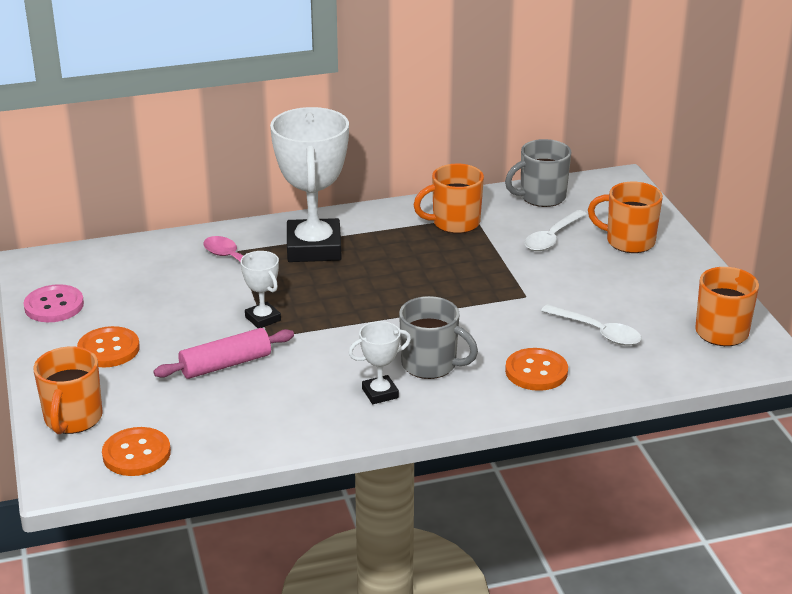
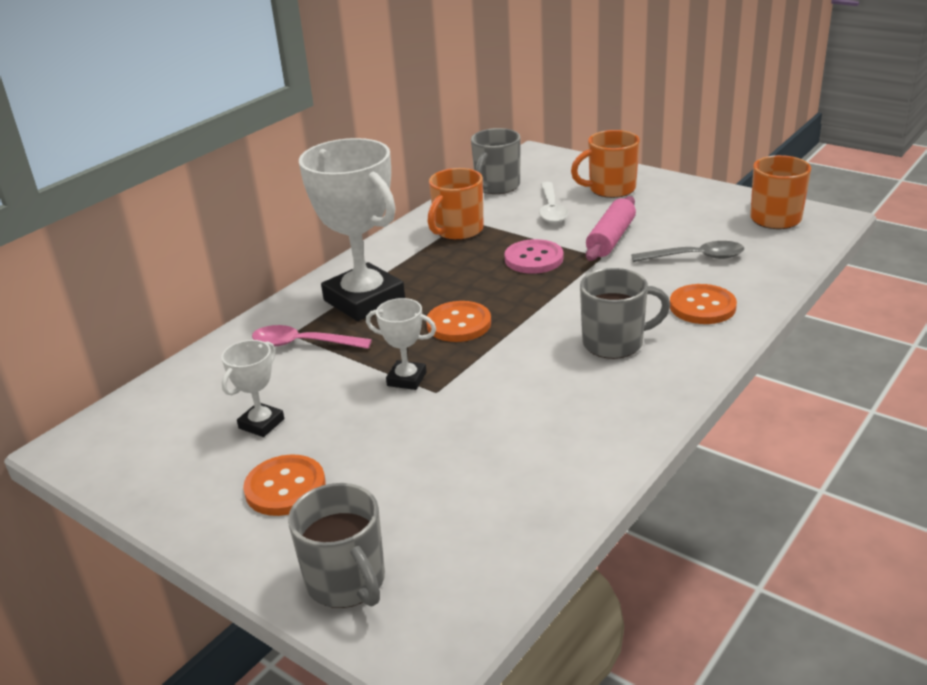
camera: 35 degrees left, 0 degrees up
(54, 306) = (157, 477): pink button -> pink button (534, 259)
(73, 419) = (347, 582): orange mug -> grey mug
(136, 454) = (472, 576): orange button -> orange button (459, 324)
(226, 365) = (433, 437): pink rolling pin -> pink rolling pin (611, 239)
(380, 393) = (612, 387): white trophy -> white trophy (261, 424)
(597, 332) = (695, 257): white spoon -> grey spoon

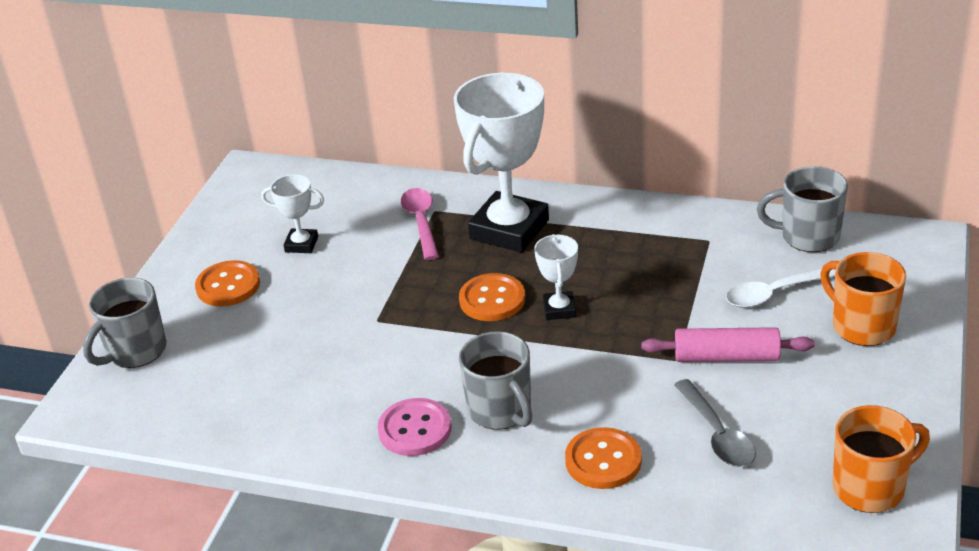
camera: 70 degrees right, 5 degrees up
(406, 379) = (389, 298): white trophy -> white trophy (559, 309)
(458, 231) = (680, 242): orange mug -> none
(534, 259) = (646, 312): pink button -> pink button (415, 429)

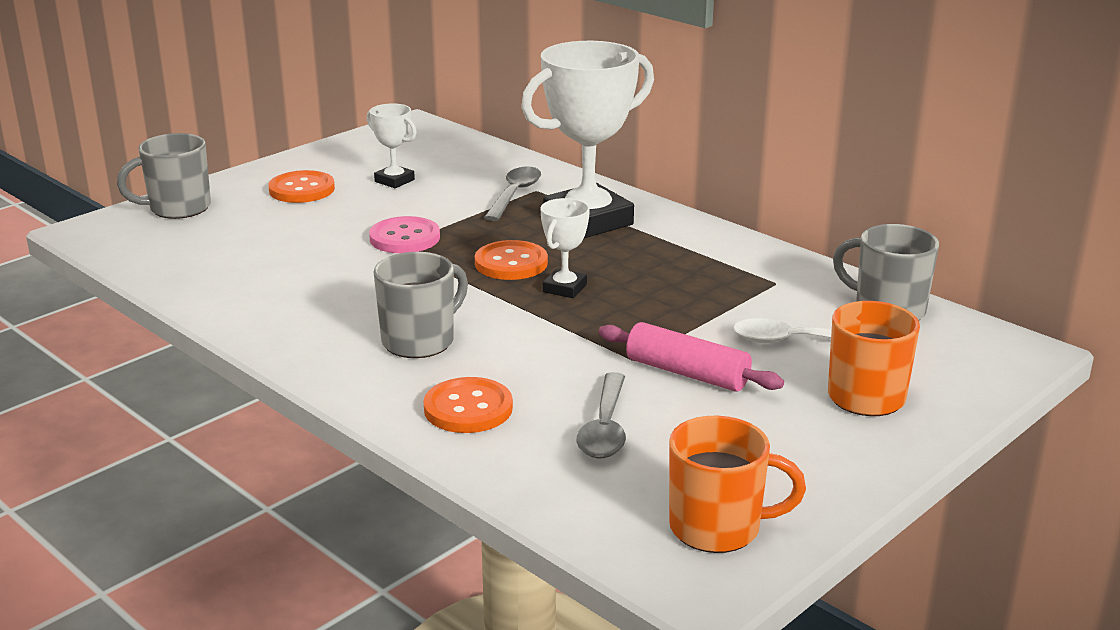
camera: 25 degrees right, 10 degrees down
(415, 429) = (329, 329): pink button -> pink button (404, 238)
(421, 222) = (514, 195): pink spoon -> grey spoon
(500, 410) = (420, 341): grey mug -> grey mug turned 135 degrees counterclockwise

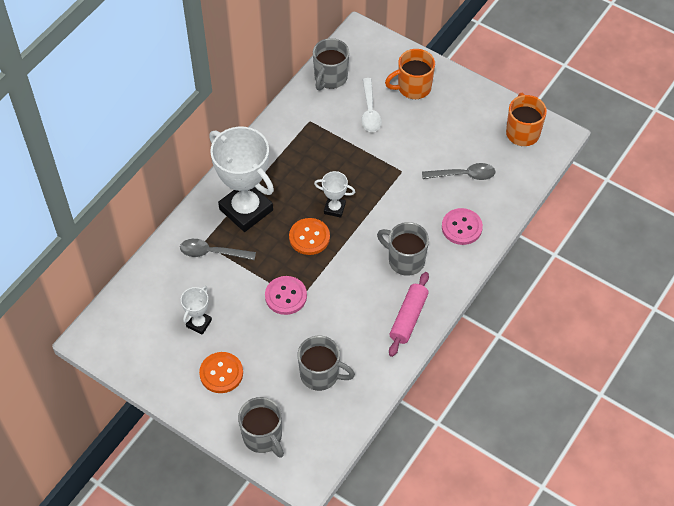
camera: 100 degrees left, 30 degrees up
(244, 252) = (320, 374): none -> grey mug
(468, 408) = (461, 227): orange button -> pink button
(687, 373) = (410, 150): pink rolling pin -> pink rolling pin (408, 318)

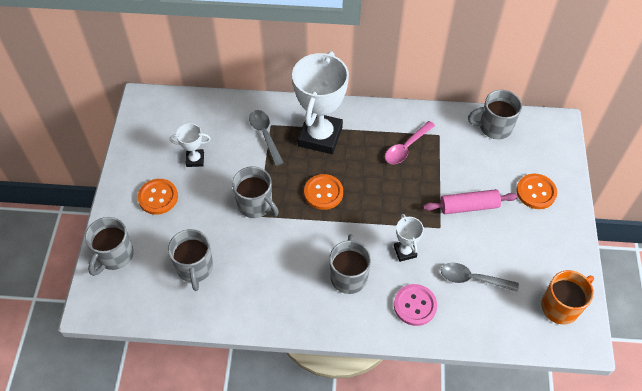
camera: 60 degrees right, 0 degrees up
(286, 296) = (255, 205): pink button -> grey mug
(305, 151) = (406, 147): none -> pink spoon
(334, 208) = (364, 196): white trophy -> white trophy (405, 251)
(370, 111) = (484, 172): white spoon -> none
(408, 318) = (290, 308): pink rolling pin -> pink rolling pin (468, 206)
(413, 87) = (536, 192): orange mug -> orange button
(463, 175) = (473, 279): grey spoon -> grey spoon turned 135 degrees clockwise

